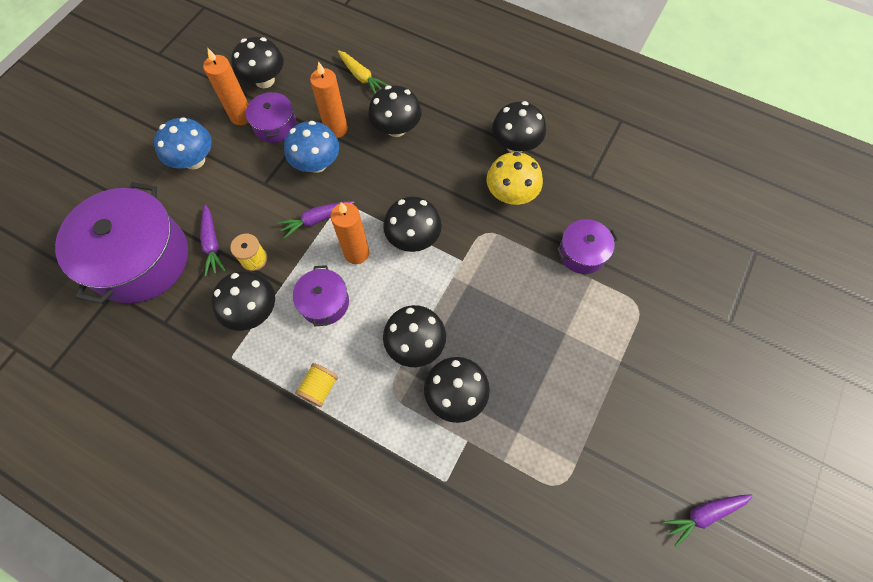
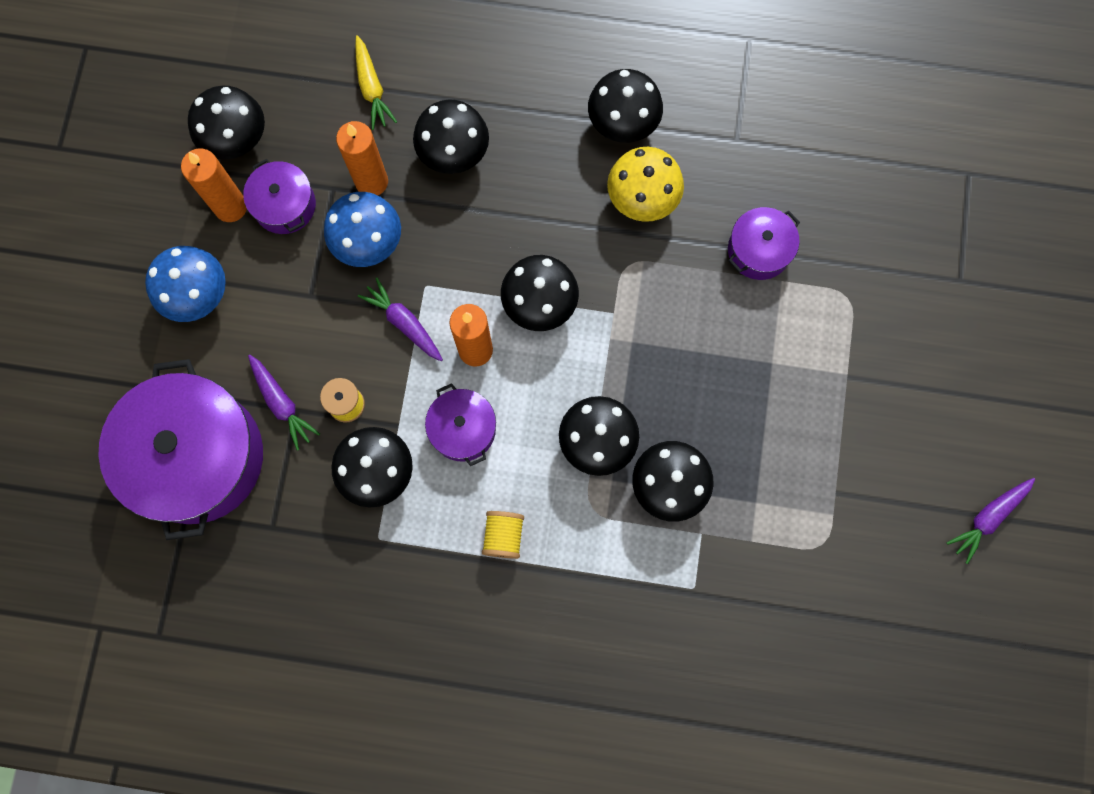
camera: 20 degrees left, 10 degrees up
(316, 220) = (404, 323): purple carrot -> purple carrot turned 90 degrees clockwise
(361, 77) = (372, 88): yellow carrot -> yellow carrot turned 45 degrees clockwise

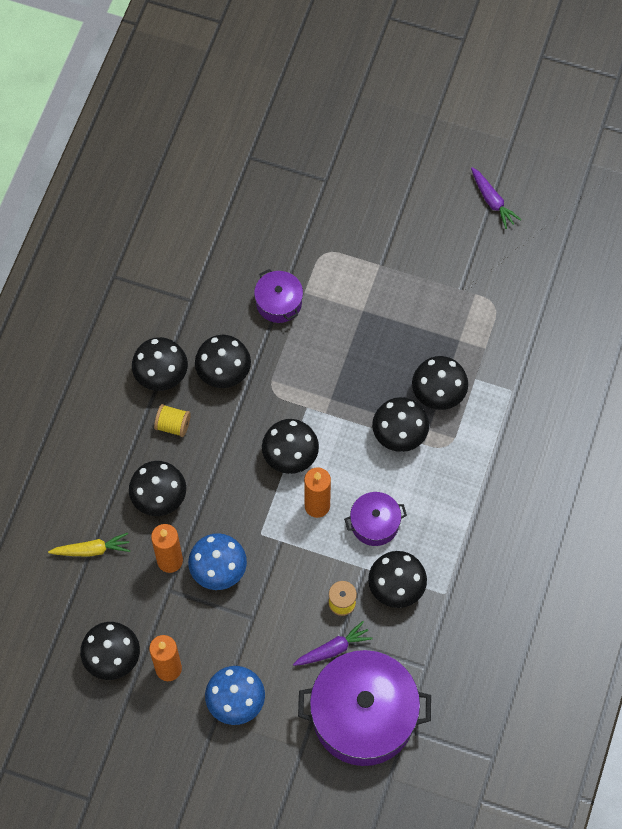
camera: 80 degrees left, 10 degrees down
(285, 205) = (175, 627): purple pot -> none
(404, 323) = (287, 553): purple carrot -> none
(503, 536) = (456, 508): yellow spool -> yellow spool (173, 425)
(642, 199) = (223, 372): yellow mushroom -> black mushroom

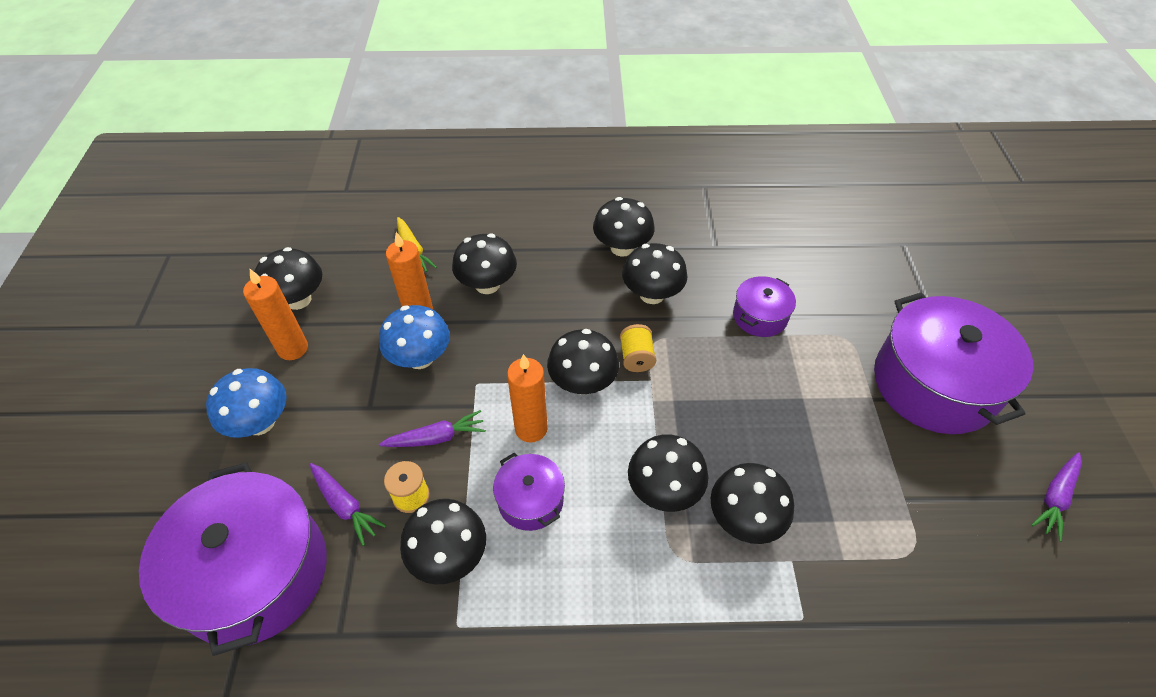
camera: 70 degrees right, 15 degrees down
(173, 425) = (572, 272): yellow spool -> yellow spool (636, 357)
(299, 574) = (436, 437): none -> purple carrot
(385, 218) = (934, 384): none -> purple pot

